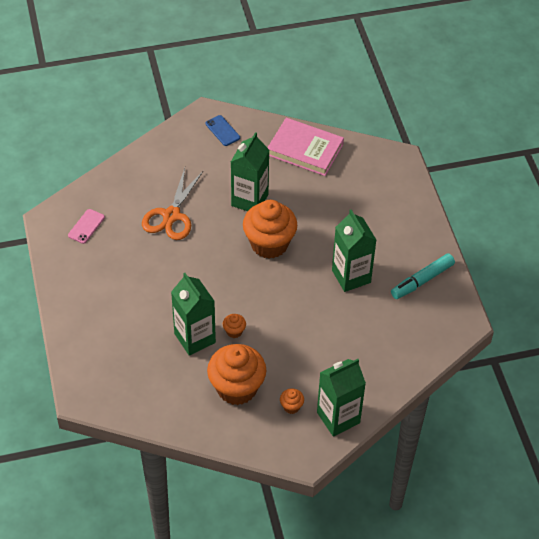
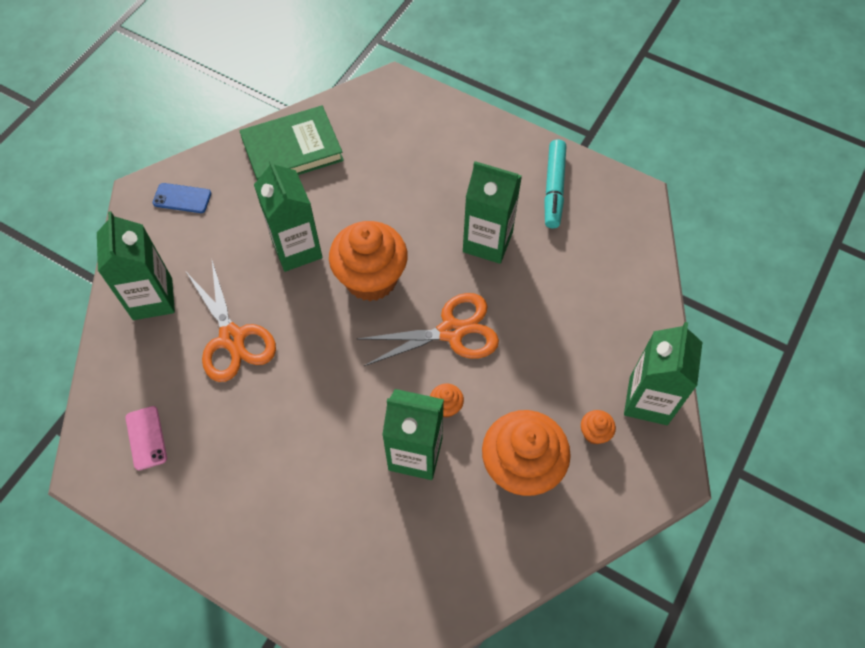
camera: 45 degrees left, 10 degrees up
(156, 167) = (152, 299): none -> green carton
(279, 301) = (451, 331): none -> orange scissors
(305, 149) = (292, 149): pink book -> green book

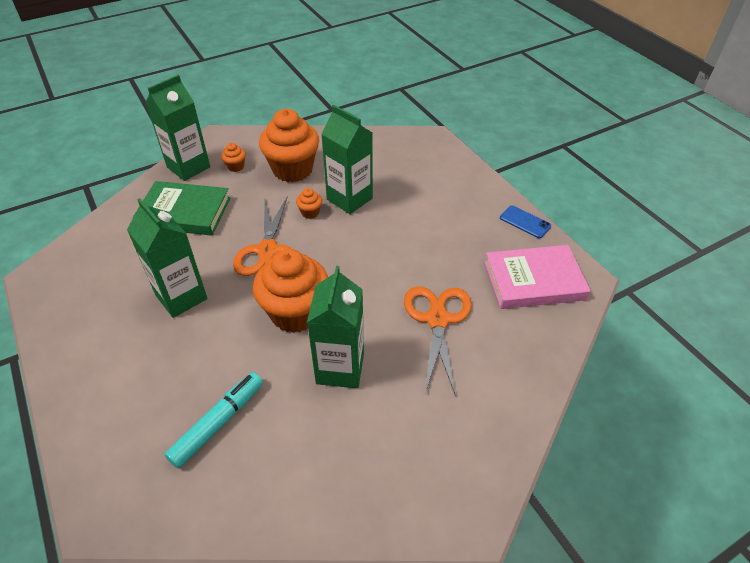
camera: 150 degrees left, 15 degrees down
(146, 438) = (534, 281): pink phone -> pink book
(152, 299) = (496, 386): green carton -> none
(182, 198) = (427, 486): blue phone -> blue phone (525, 222)
(292, 149) = (274, 486): green book -> green book (184, 212)
(451, 331) = (267, 250): orange scissors -> orange scissors turned 105 degrees counterclockwise
(554, 189) = (85, 312): turquoise marker -> turquoise marker (218, 423)

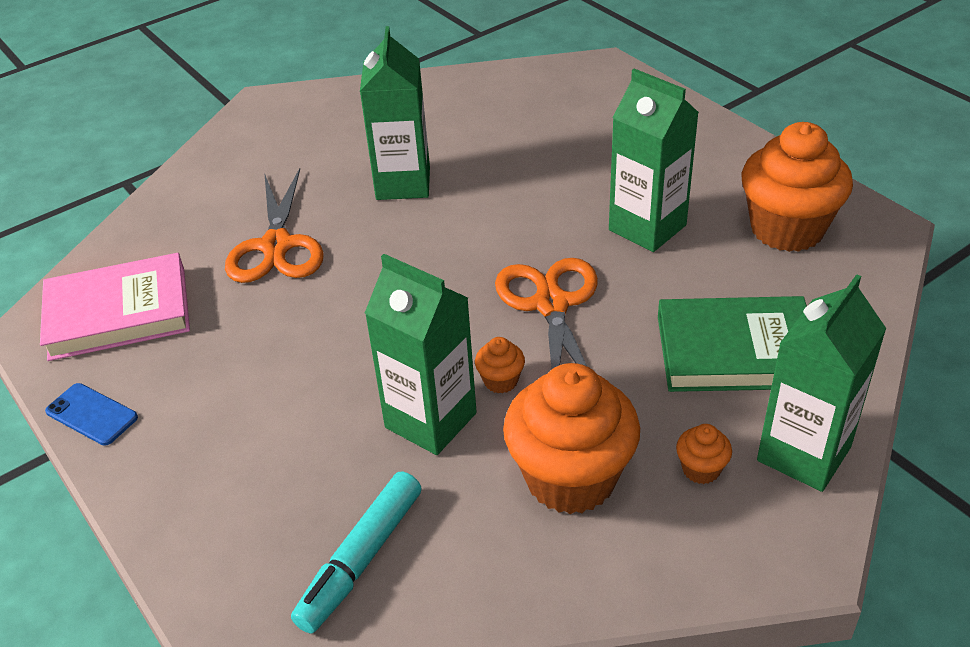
camera: 175 degrees right, 5 degrees down
(218, 423) = (527, 127): turquoise marker -> turquoise marker (361, 559)
(295, 313) = (476, 229): orange cupcake -> orange cupcake (787, 229)

